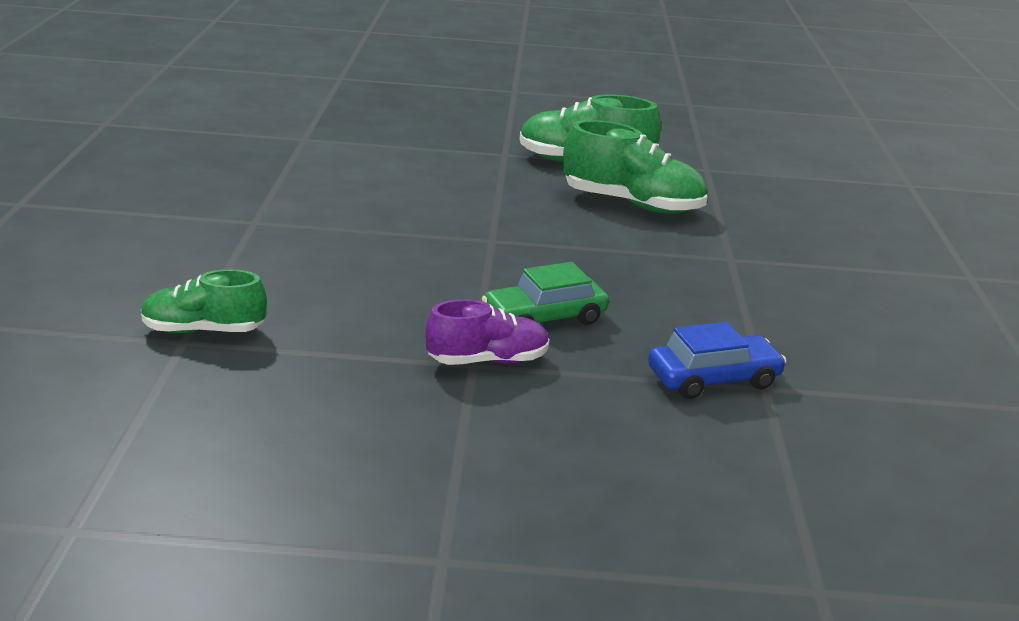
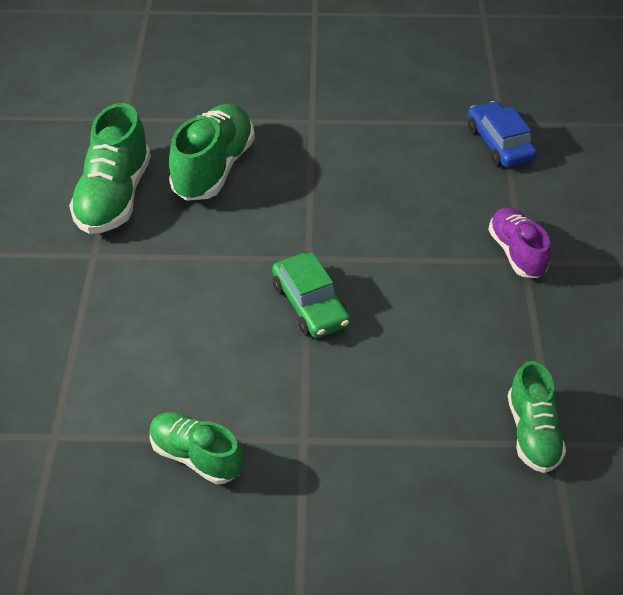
camera: 90 degrees left, 20 degrees up
(259, 181) = (196, 456): none -> green shoe
(544, 318) = (442, 223): green car -> green car (310, 305)

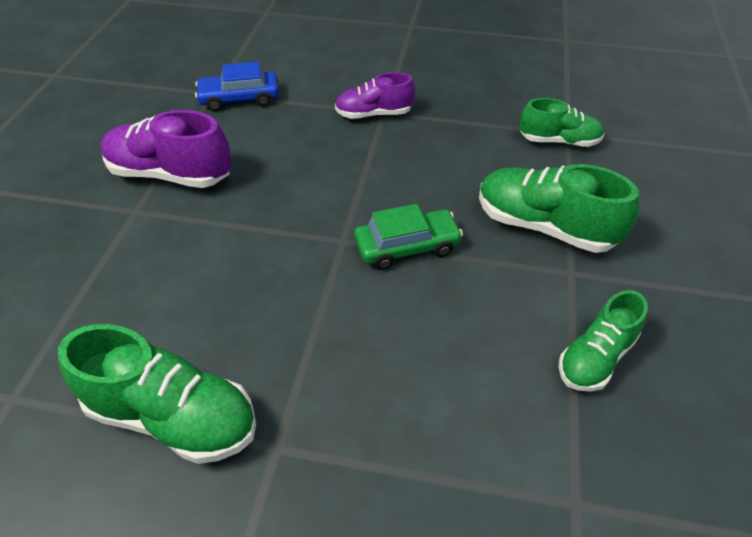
camera: 80 degrees left, 0 degrees up
(214, 168) = (170, 304): green shoe -> green shoe (544, 227)
(364, 128) = (170, 174): none -> purple shoe

